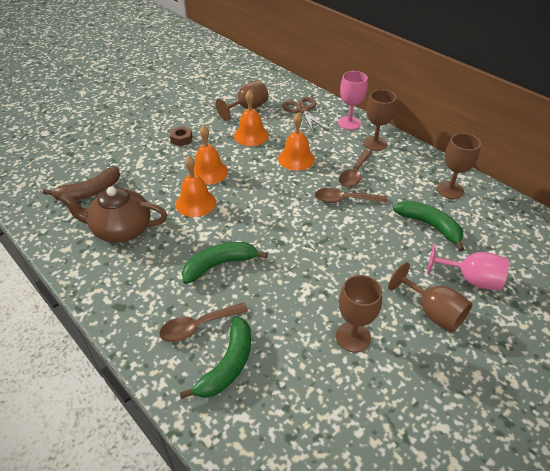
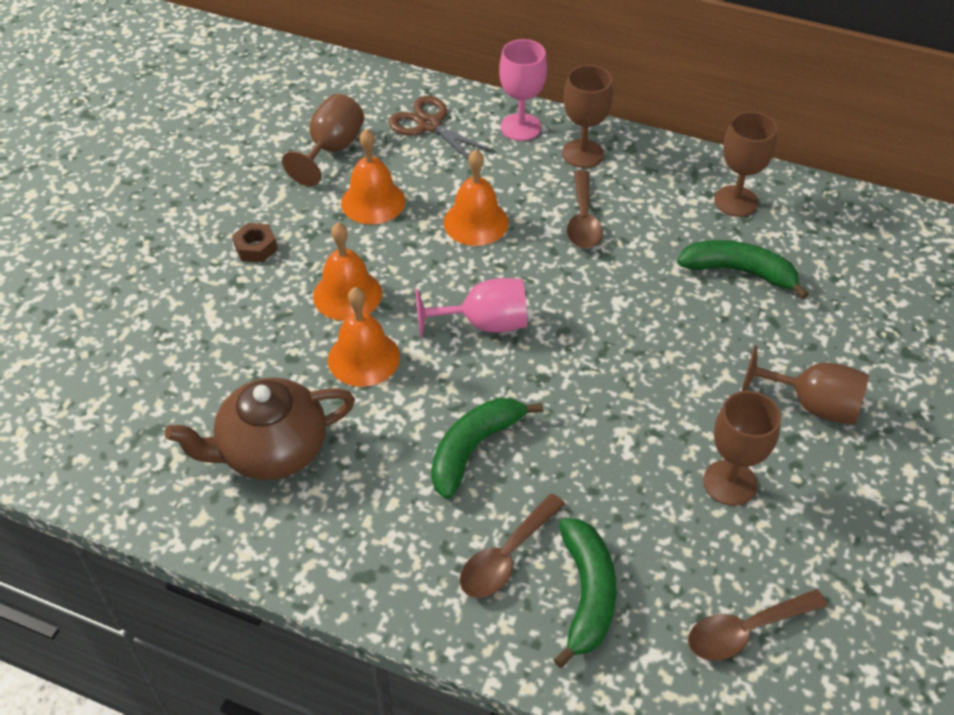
camera: 25 degrees left, 5 degrees up
(89, 192) = (163, 403): brown banana -> none
(344, 200) = (594, 271): brown spoon -> brown spoon (745, 631)
(471, 279) = (835, 336): pink goblet -> pink goblet (484, 324)

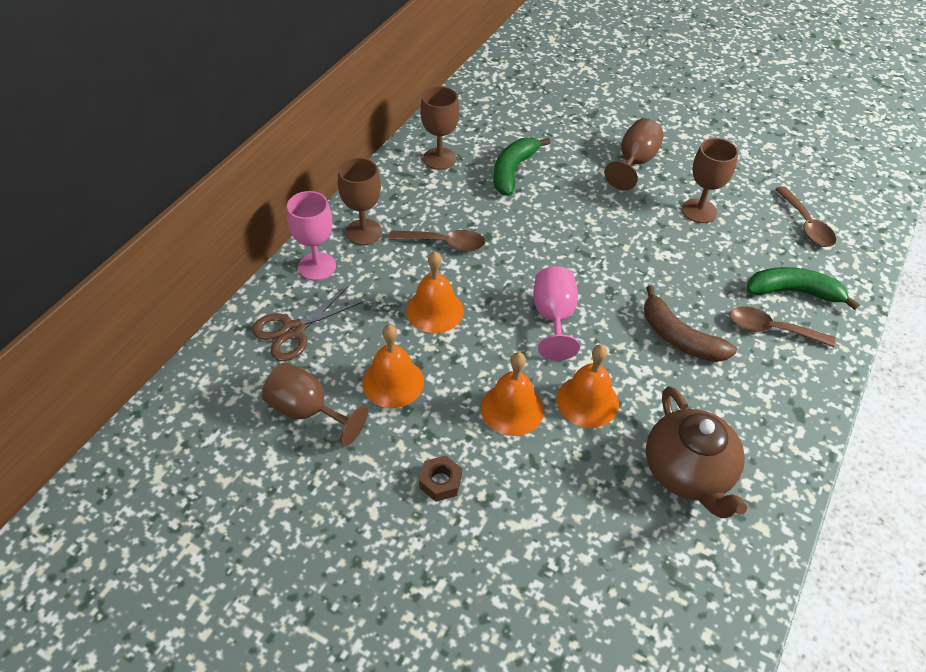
camera: 85 degrees left, 0 degrees up
(473, 448) = (679, 337): green banana -> brown banana
(506, 556) = (771, 329): brown spoon -> brown spoon turned 150 degrees clockwise

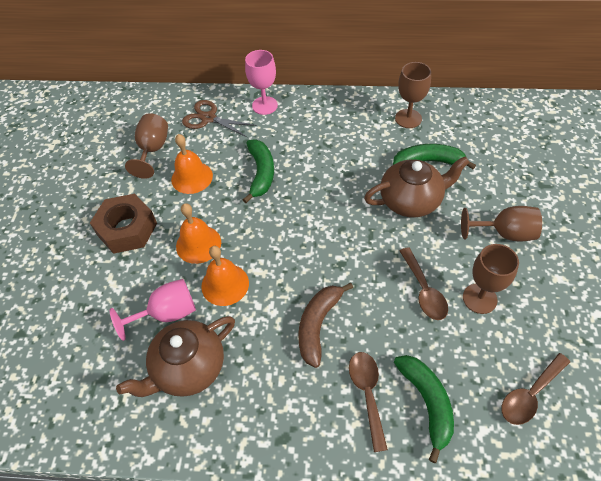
camera: 70 degrees right, 5 degrees up
(363, 232) = (308, 112): brown goblet -> none
(434, 310) = (261, 173): orange bell -> green banana
(440, 482) = (127, 229): brown nut -> brown nut, size x2.05
(444, 243) = (325, 154): brown spoon -> brown spoon (424, 290)
(553, 318) = (292, 238): pink goblet -> pink goblet (167, 313)
(557, 205) = (411, 200): none -> brown teapot

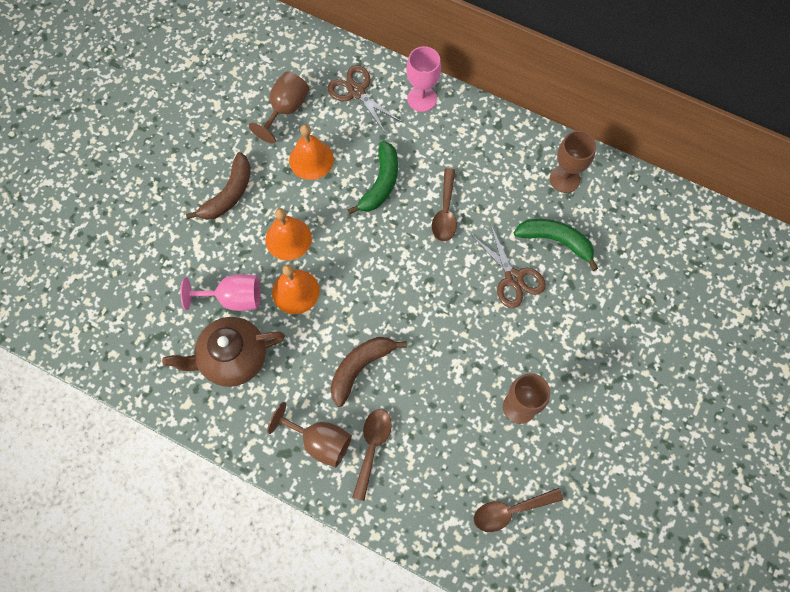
camera: 20 degrees right, 15 degrees up
(127, 229) = (229, 194): brown nut -> brown banana
(411, 200) = (513, 278): brown teapot -> brown scissors
(424, 290) = (472, 377): brown spoon -> brown spoon (445, 212)
(427, 403) = (418, 478): green banana -> none
(504, 233) = (584, 352): brown goblet -> brown goblet (319, 441)

